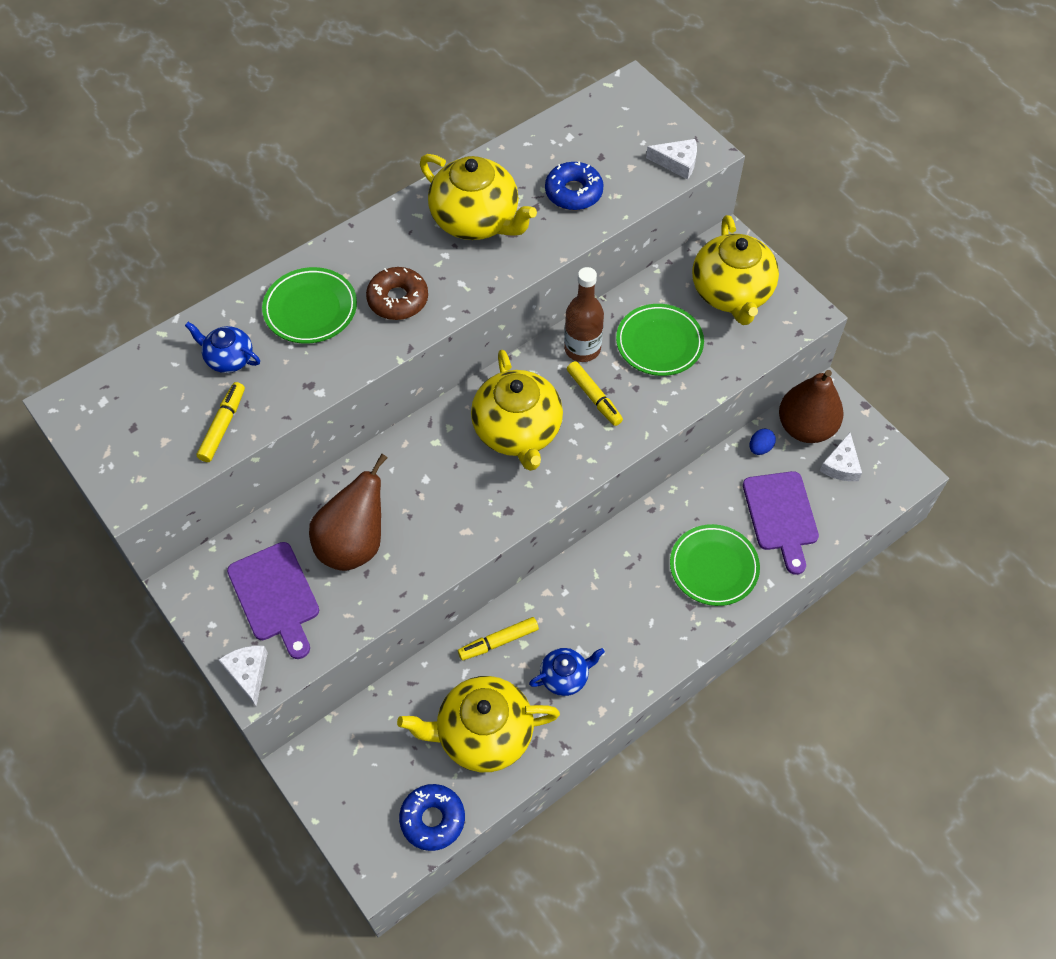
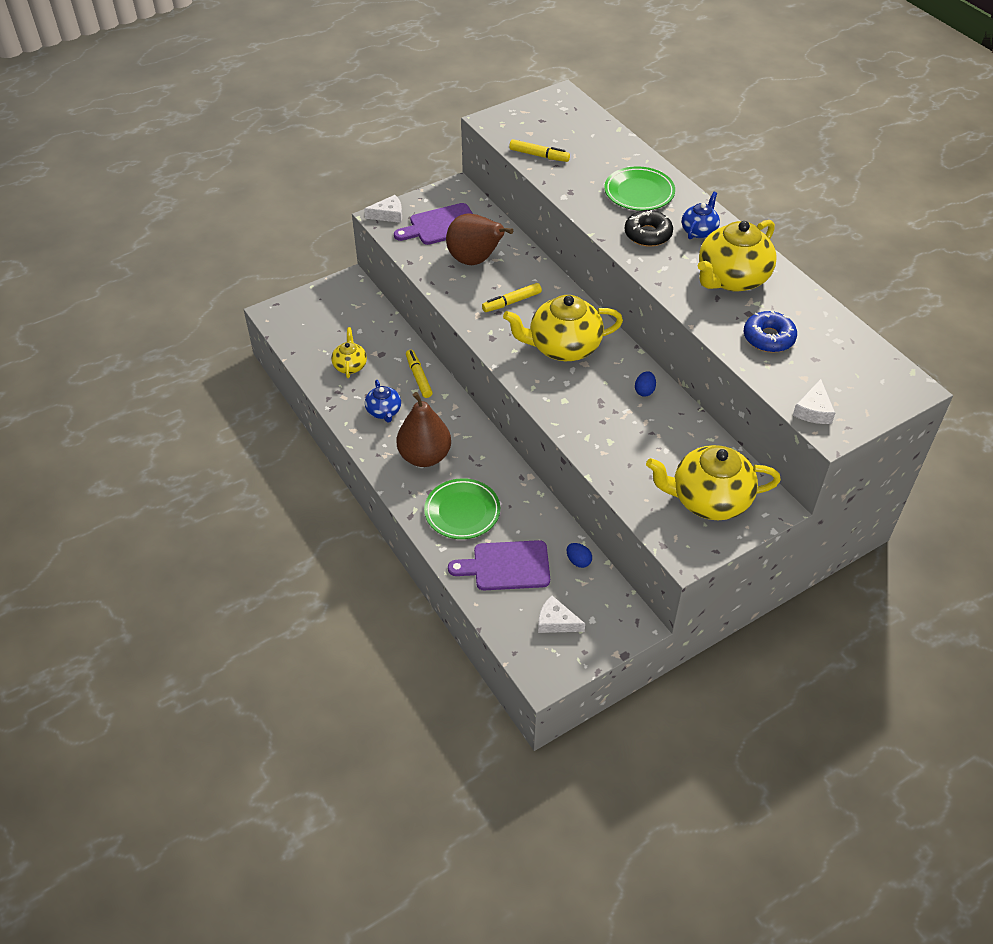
camera: 95 degrees right, 10 degrees down
(229, 358) = (595, 157): blue teapot -> blue teapot (699, 231)
(398, 299) = (648, 234): brown donut -> black donut
(432, 819) = (297, 338): blue donut -> none
(483, 734) = (350, 366): yellow teapot -> yellow teapot, size x0.52
(582, 348) = (644, 391): brown bottle -> blue egg
(594, 397) = (593, 394): yellow marker -> yellow marker (511, 302)
(659, 343) = (650, 441): green plate -> none
(805, 427) = (599, 600): brown pear -> brown pear (425, 456)

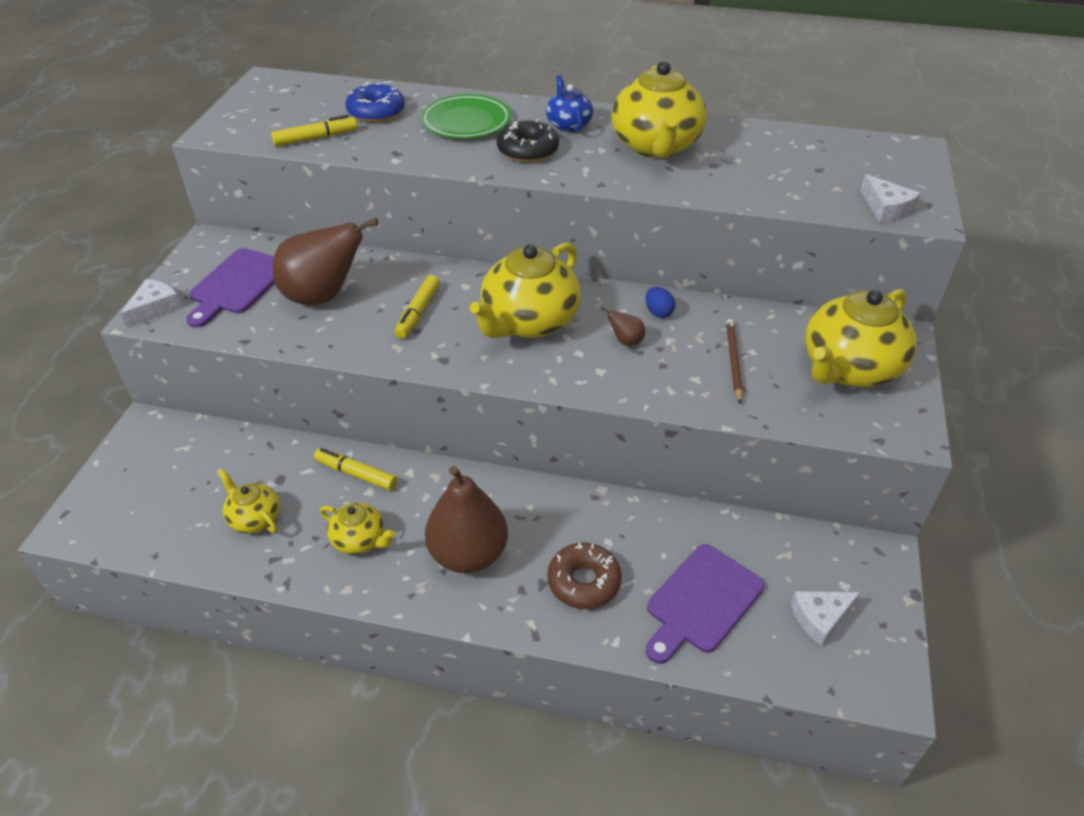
camera: 45 degrees left, 5 degrees down
(384, 411) = (360, 540): blue teapot -> yellow teapot
(462, 511) = (584, 582): green plate -> brown donut
(578, 561) = (755, 537): blue egg -> none
(601, 394) = (626, 341): none -> brown pear
(646, 447) = (733, 361): none -> brown pencil
(768, 338) = (760, 174): blue donut -> blue donut (376, 112)

